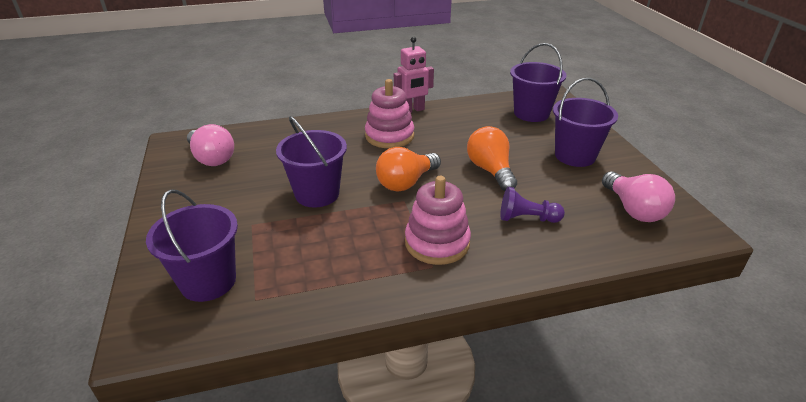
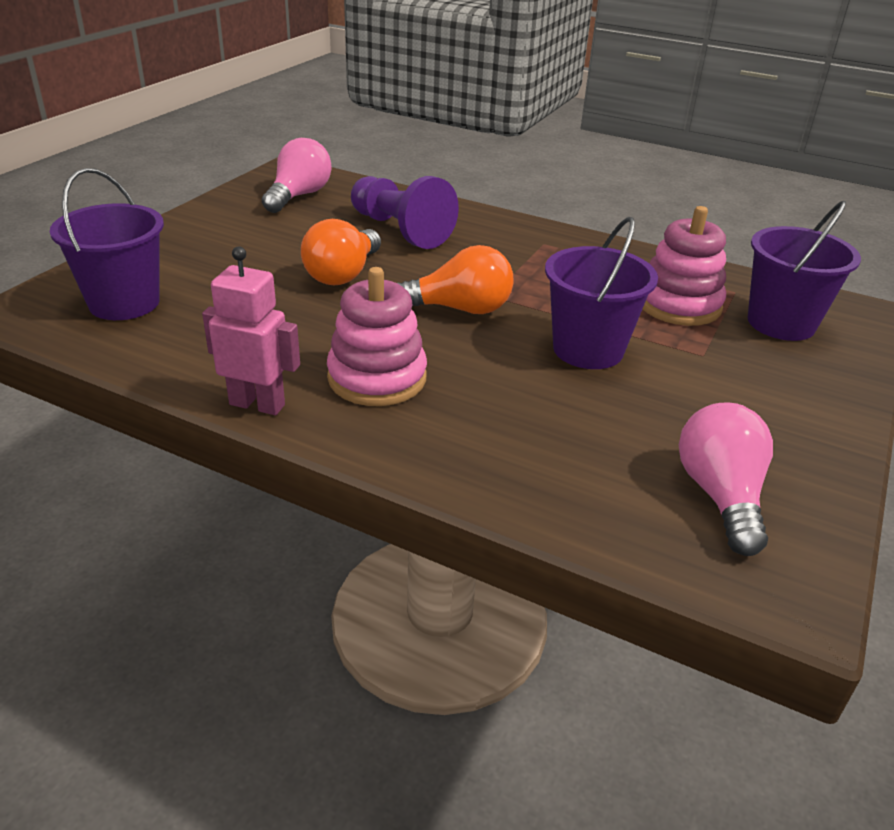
camera: 140 degrees left, 0 degrees up
(437, 243) = (514, 253): pink stacking toy -> pink stacking toy (678, 305)
(527, 218) = (400, 230): purple pawn -> purple pawn, size x1.64
(575, 156) = (225, 243): purple bucket -> none

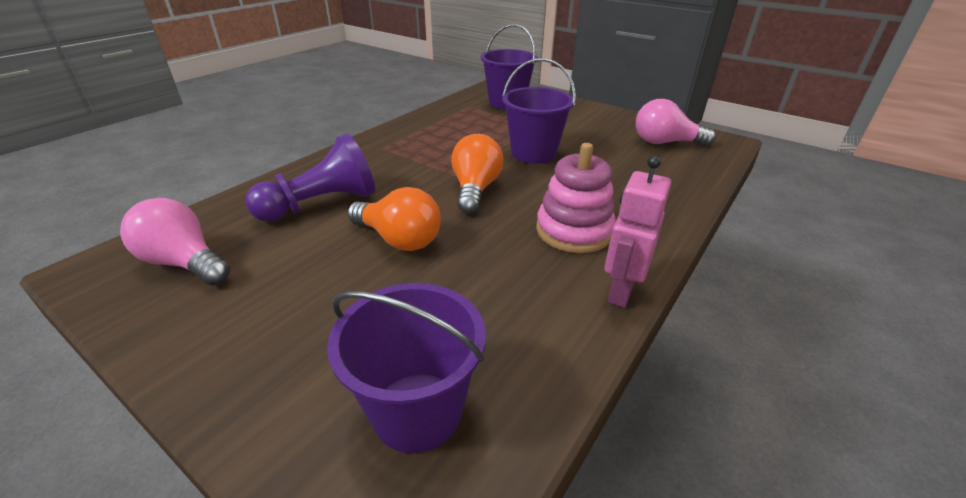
camera: 80 degrees left, 0 degrees up
(678, 305) = (482, 122): pink stacking toy -> none

